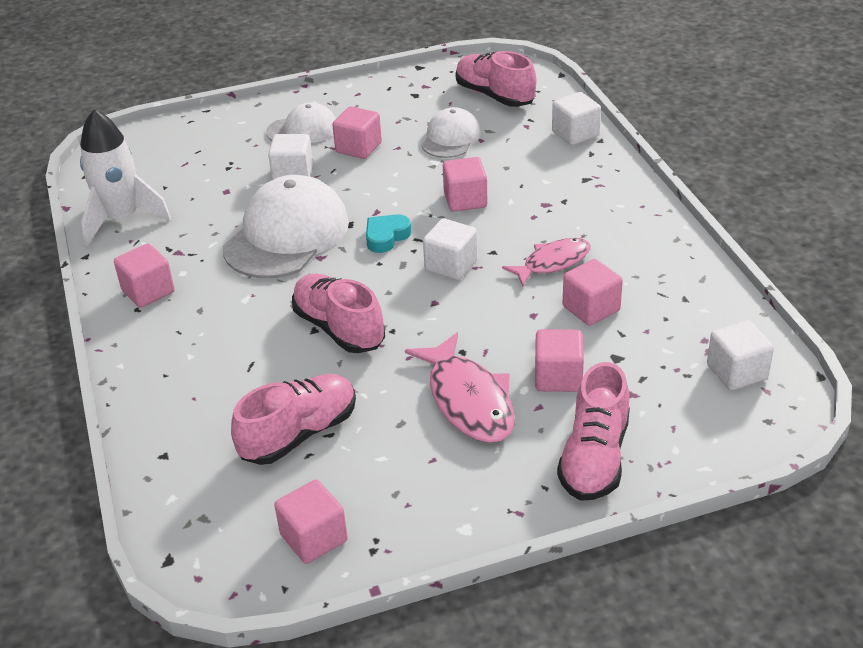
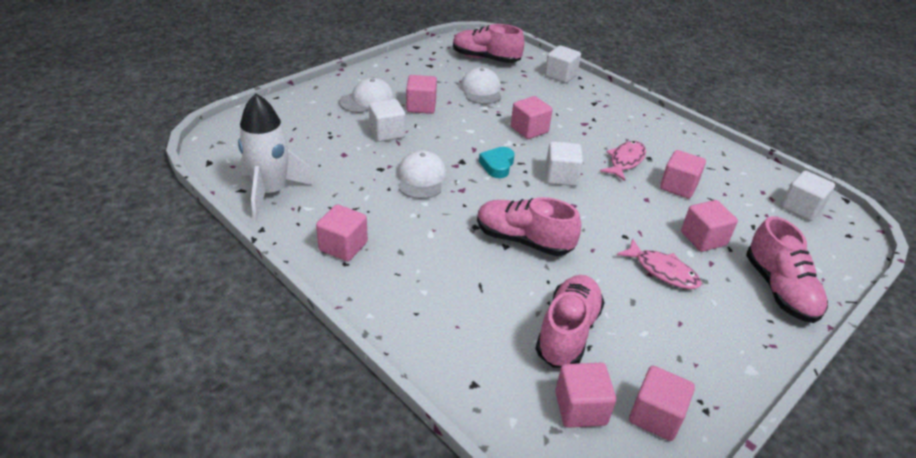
camera: 30 degrees left, 0 degrees up
(245, 507) = (580, 408): none -> pink cube
(286, 235) = (421, 178): white cap -> white cap, size x0.56
(468, 400) = (662, 271): pink fish -> pink fish, size x0.66

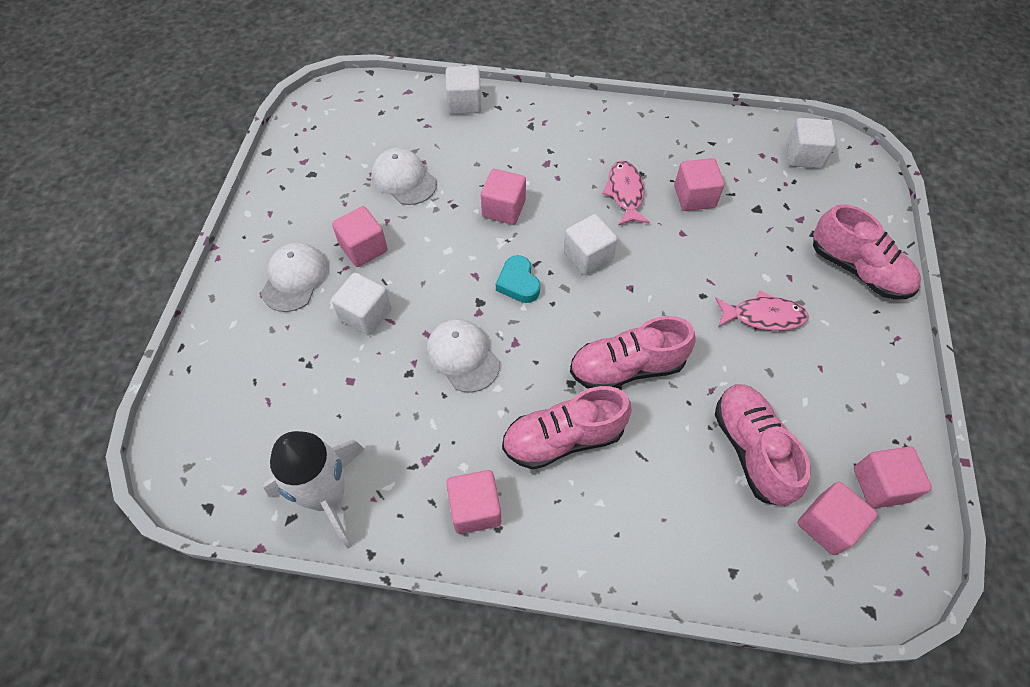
camera: 35 degrees left, 20 degrees up
(485, 59) = (363, 124): pink shoe -> pink shoe (563, 438)
(703, 238) = (763, 251): pink cube -> none

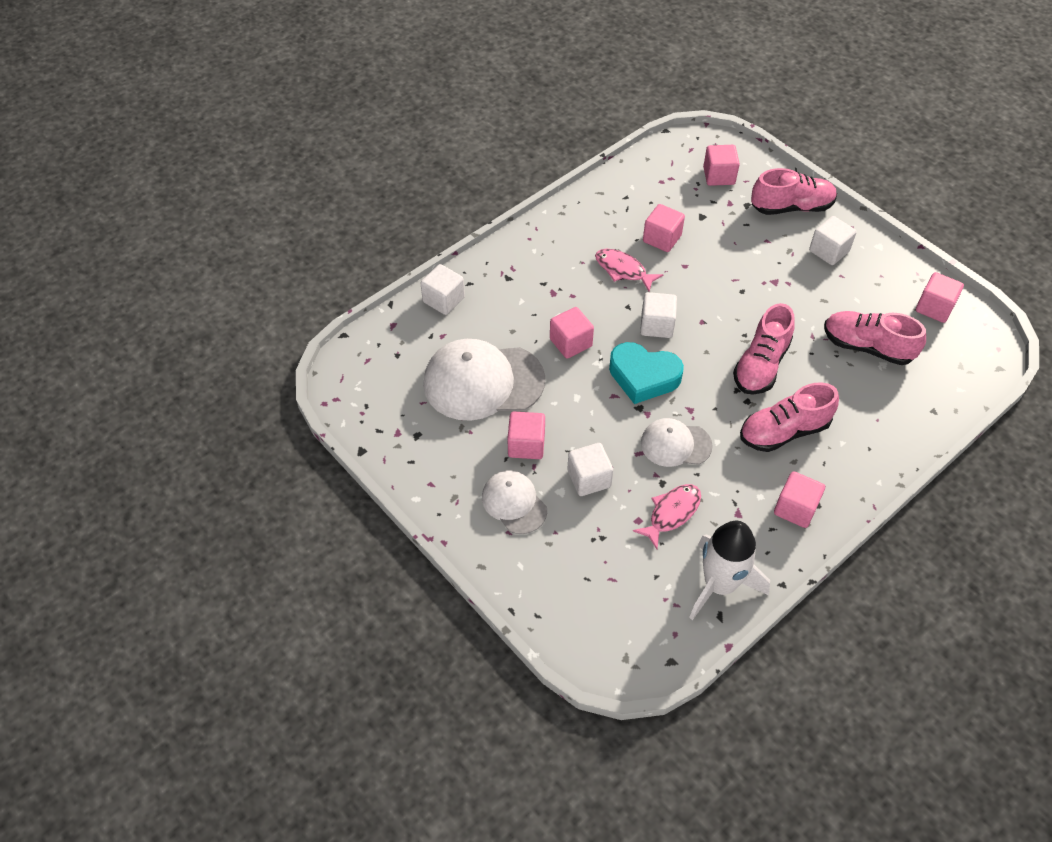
camera: 50 degrees left, 5 degrees down
(404, 179) = (483, 382): white cap -> white cap, size x1.78
(518, 283) = (643, 376): turquoise heart -> turquoise heart, size x1.69
(563, 438) = (784, 431): pink shoe -> pink shoe turned 45 degrees clockwise
(763, 316) = (784, 274): pink fish -> pink fish (671, 513)
(804, 156) = (683, 163): white cube -> white cube (829, 251)
(827, 524) = (938, 349): pink cube -> pink cube (719, 176)

